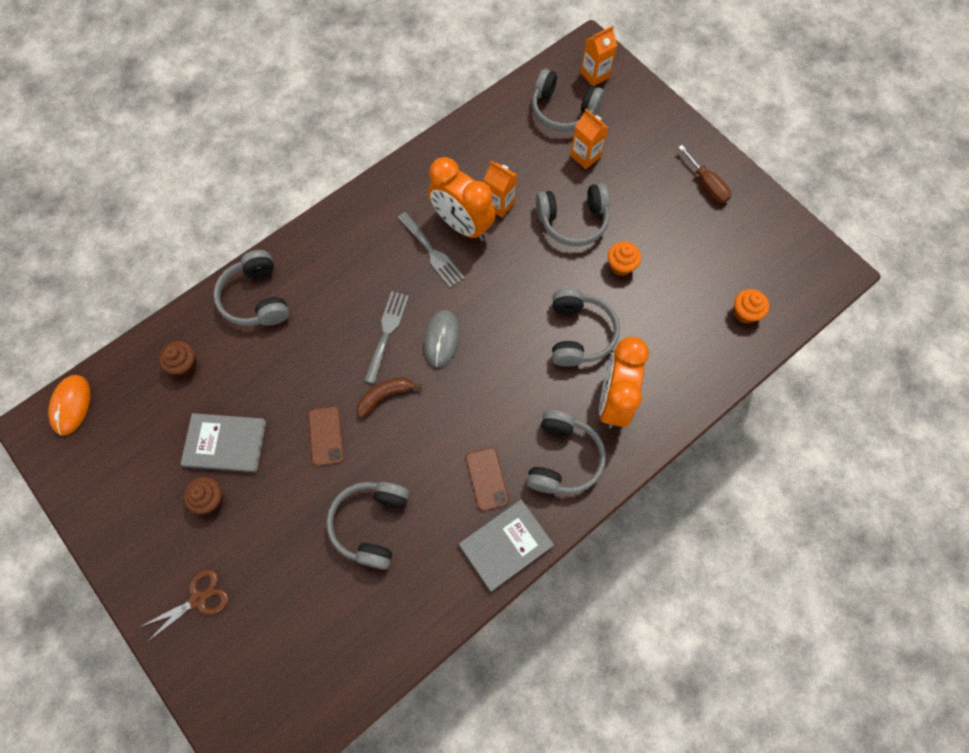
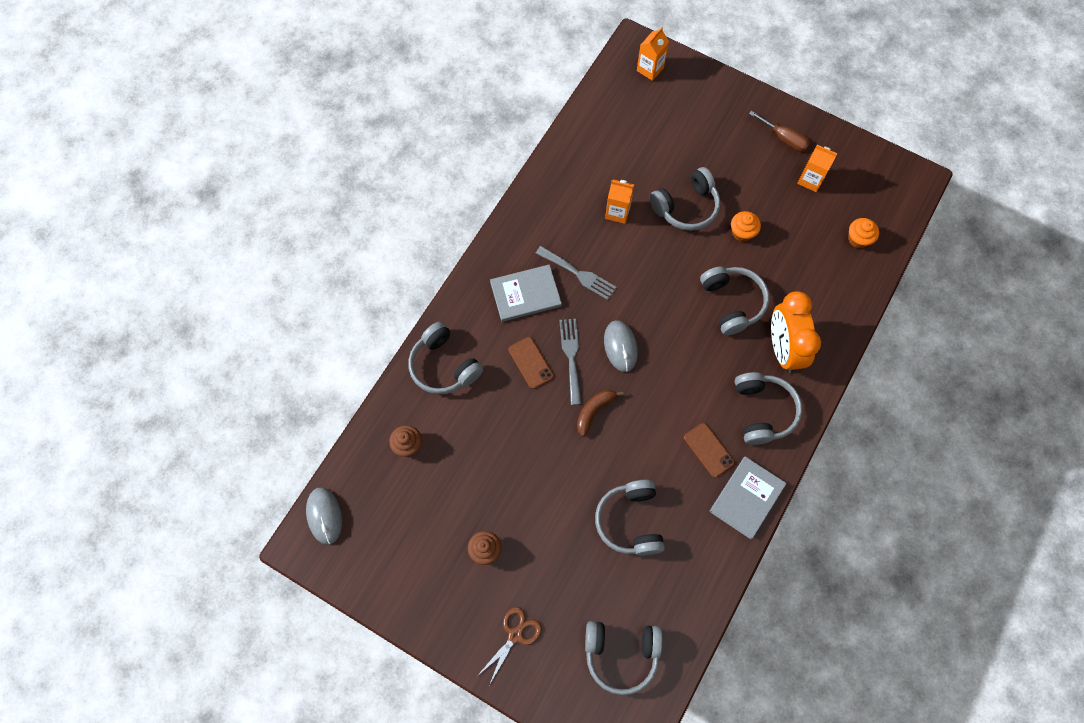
camera: 20 degrees left, 0 degrees up
(71, 405) = (324, 516): orange mouse -> grey mouse
(225, 443) = (476, 499): grey book -> grey book (525, 294)
(326, 436) = (559, 462): brown phone -> brown phone (531, 363)
(462, 225) = (594, 241): orange clock -> none
(563, 110) = (636, 110): grey headphones -> grey headphones (621, 654)
(585, 156) = (672, 145): orange carton -> orange carton (810, 180)

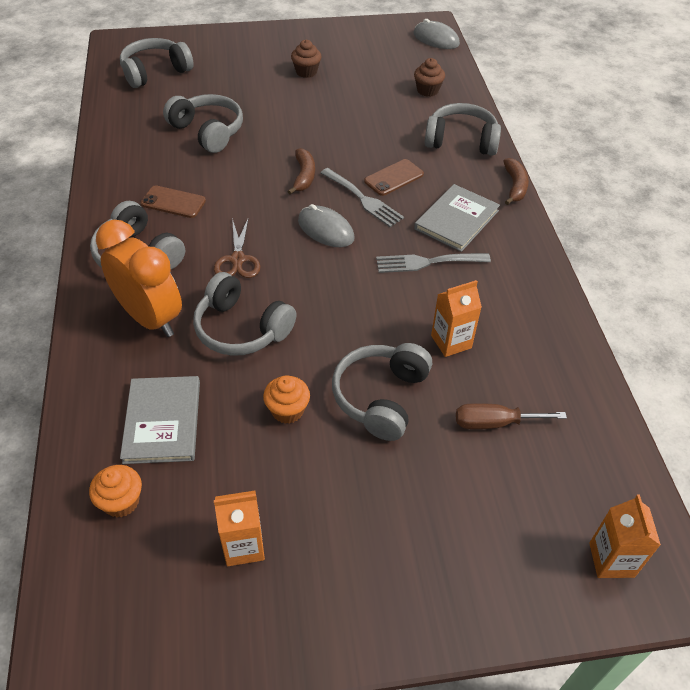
camera: 140 degrees right, 20 degrees down
(455, 295) = (515, 186): none -> brown banana
(515, 635) = (242, 49): brown scissors -> brown scissors (238, 259)
(531, 363) = (394, 178): brown phone -> brown phone turned 60 degrees counterclockwise
(747, 498) = (112, 189): grey book -> grey book (162, 421)
(784, 138) = (328, 588): brown screwdriver -> brown screwdriver (494, 423)

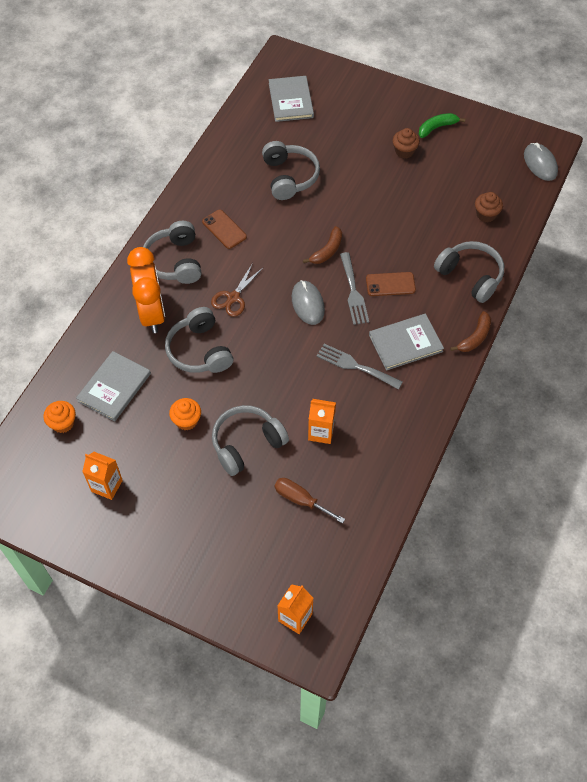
camera: 35 degrees right, 10 degrees up
(155, 72) = (291, 100): grey headphones -> grey book
(320, 45) = (437, 128): none -> green banana

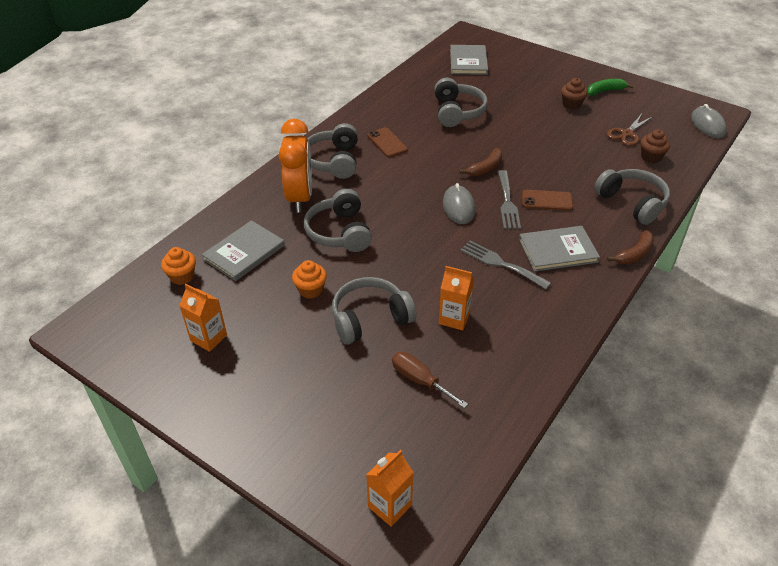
camera: 10 degrees right, 15 degrees down
(233, 297) = (384, 194): brown scissors -> brown scissors (627, 134)

